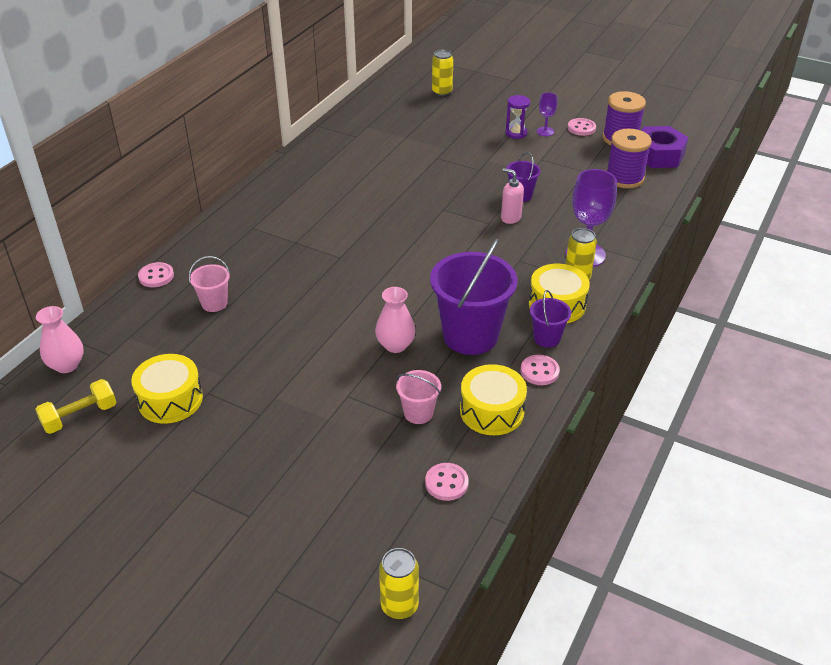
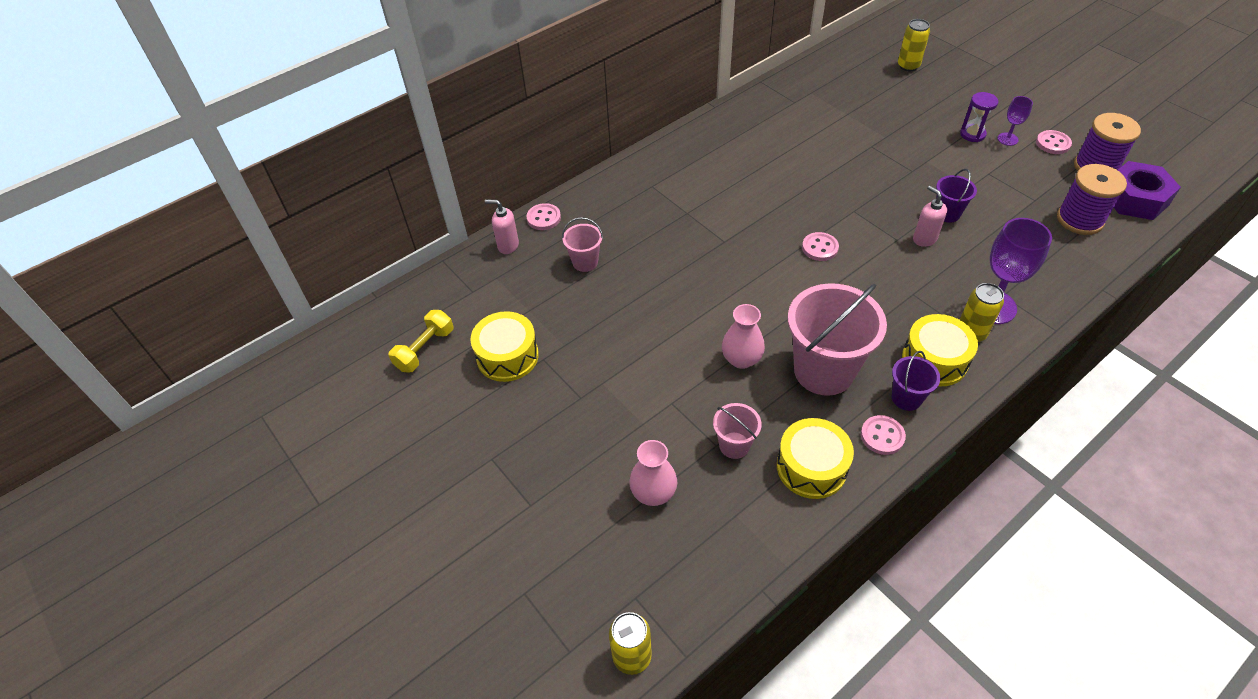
camera: 25 degrees right, 10 degrees up
(66, 365) = (433, 292): pink vase -> pink vase (653, 493)
(80, 416) = (425, 349): yellow dumbbell -> yellow dumbbell turned 45 degrees counterclockwise
(129, 307) = (508, 246): none -> pink soap dispenser
(446, 483) = (731, 535): pink button -> pink button (820, 248)
(470, 336) = (823, 371): purple bucket -> pink bucket

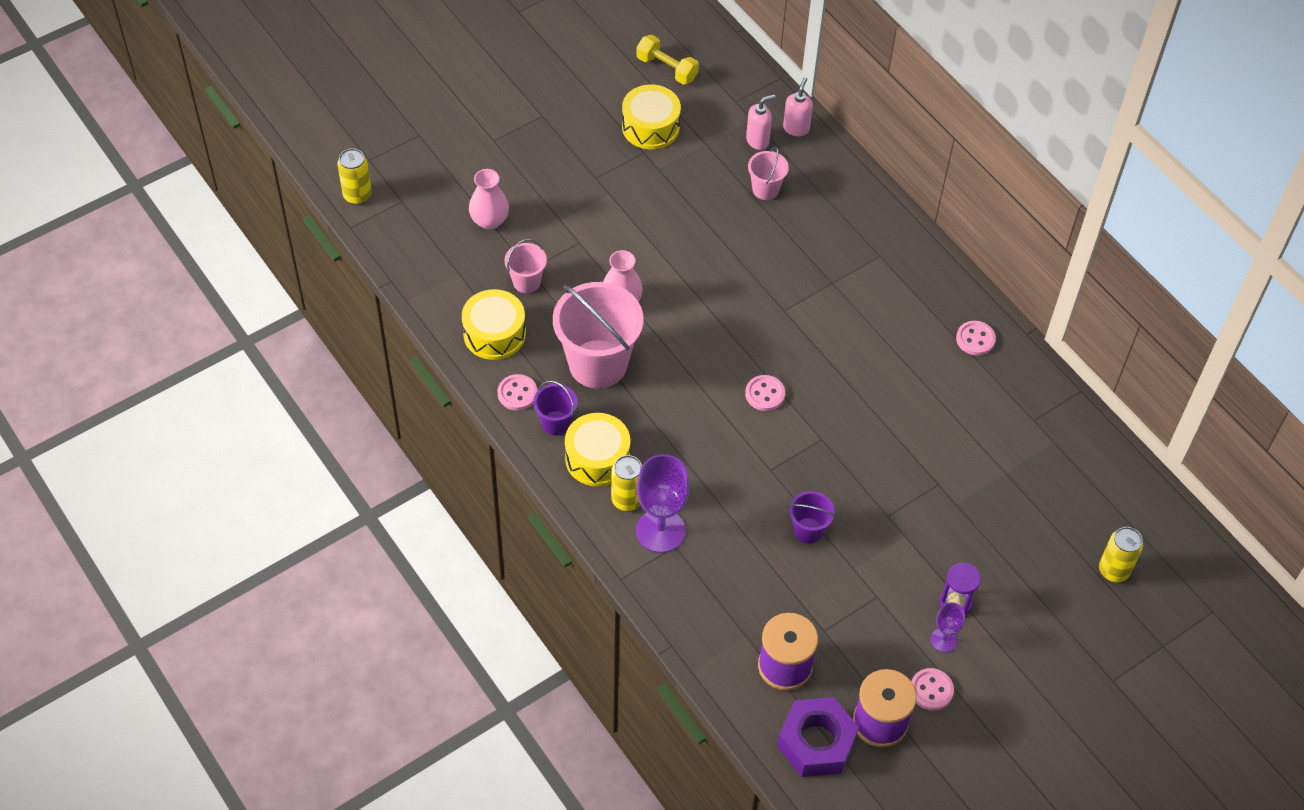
camera: 90 degrees right, 5 degrees up
(543, 218) = (835, 158): pink button -> pink button (975, 339)
(924, 239) = (768, 496): pink soap dispenser -> pink soap dispenser (757, 140)

